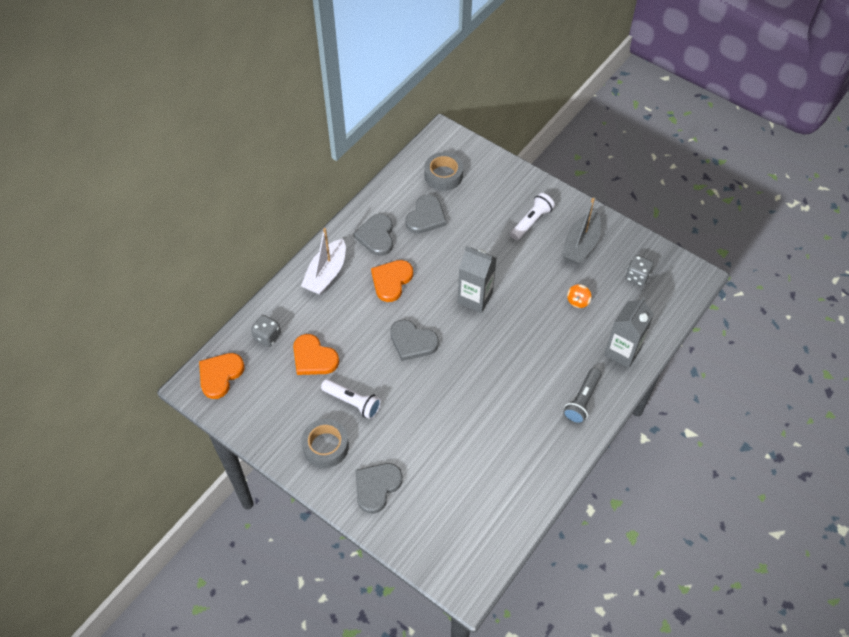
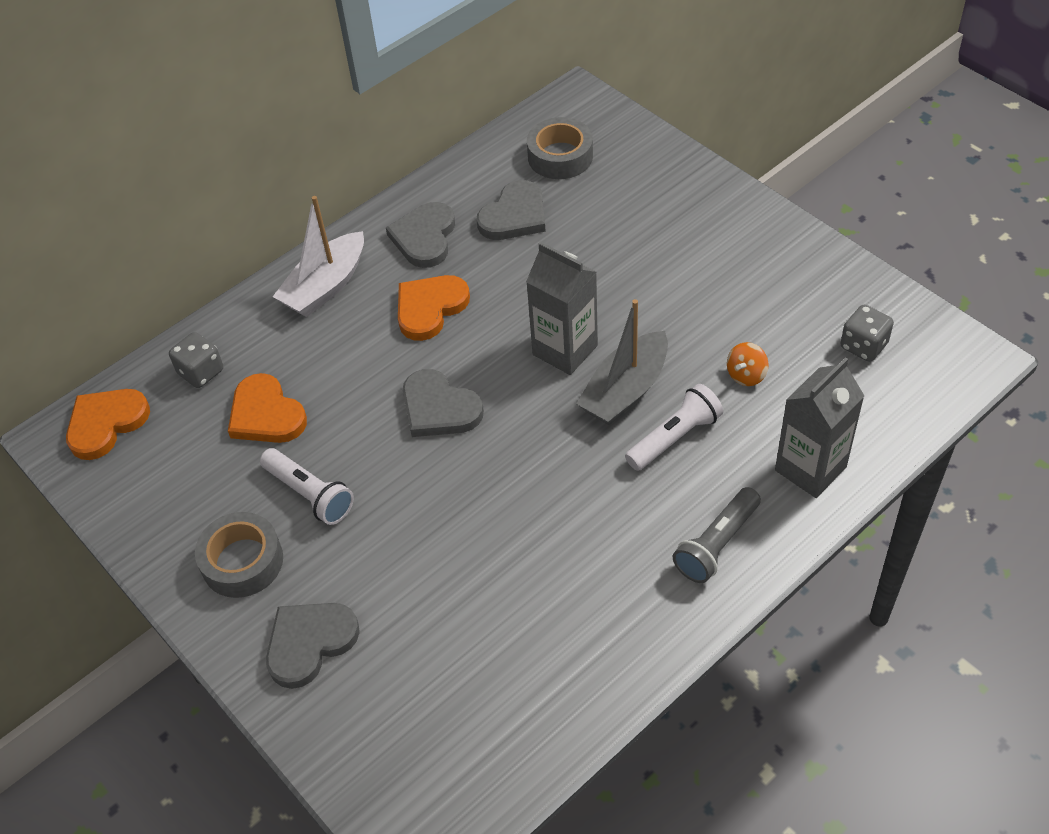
camera: 15 degrees right, 5 degrees down
(531, 222) = (692, 240): white flashlight -> white flashlight (674, 437)
(580, 245) = (771, 284): grey boat -> grey boat (625, 390)

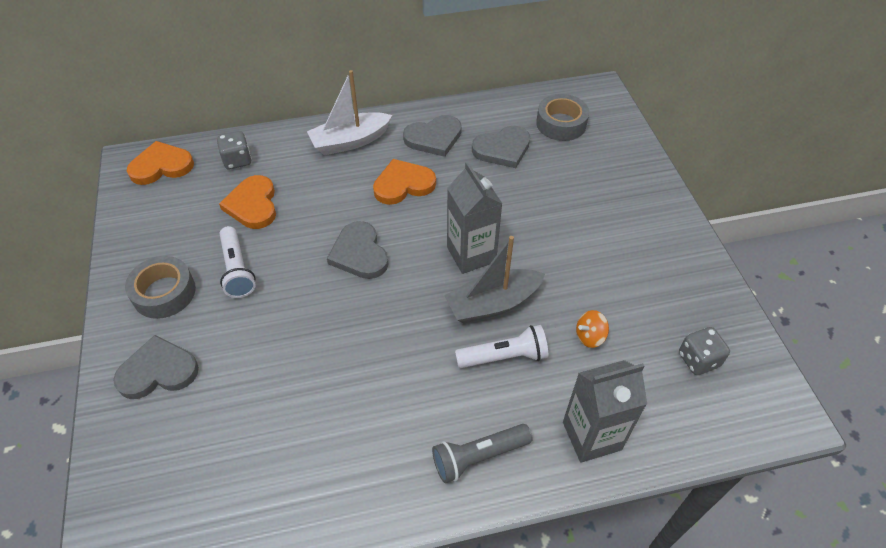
camera: 25 degrees right, 0 degrees up
(424, 237) = (434, 138): grey heart -> grey heart turned 150 degrees counterclockwise

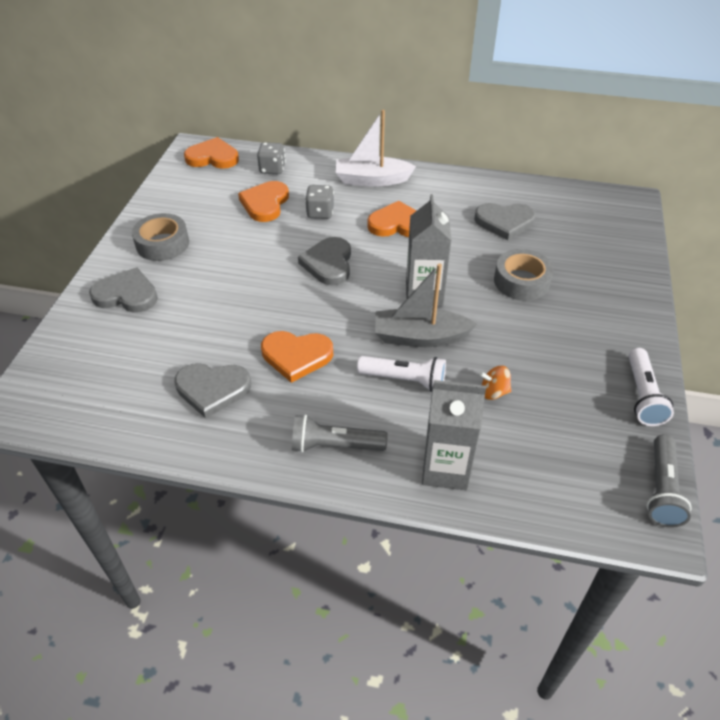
camera: 25 degrees right, 5 degrees down
(237, 270) = (225, 245): white flashlight -> white flashlight (642, 395)
(386, 372) = (296, 356): none -> orange heart
(434, 138) = (446, 197): grey heart -> grey heart (212, 389)
(561, 124) = (574, 217): grey tape -> grey tape (521, 281)
(698, 360) = (590, 448): grey dice -> grey dice (320, 213)
(773, 376) = (661, 489): none -> grey flashlight

